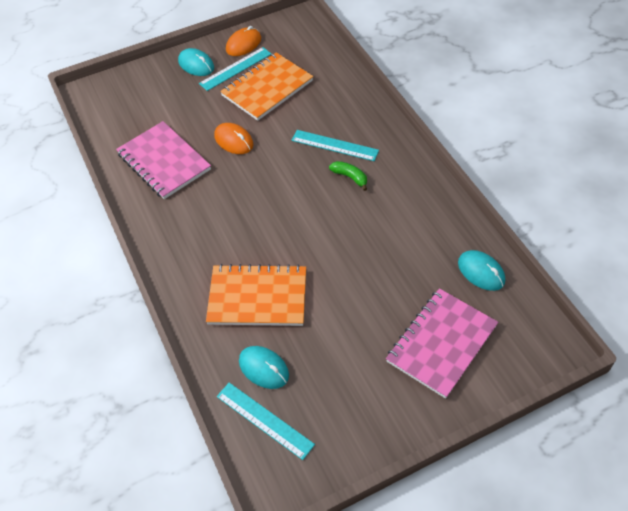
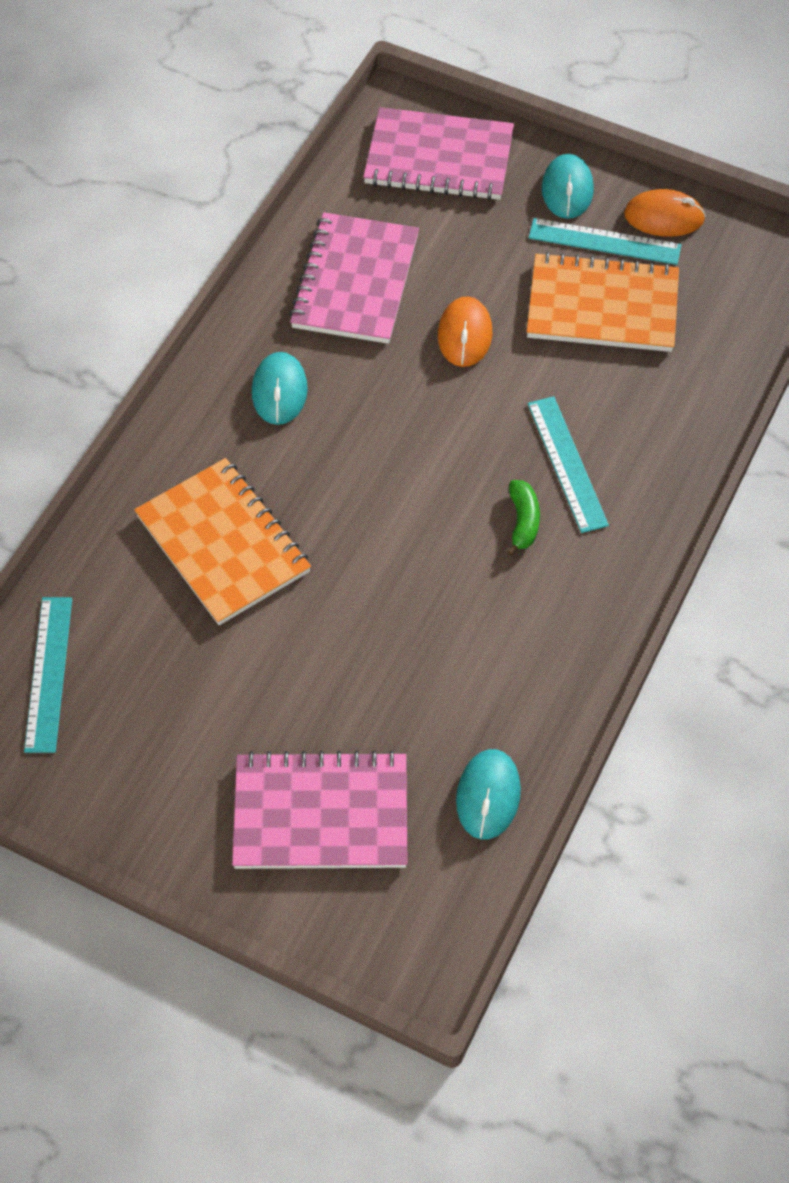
camera: 50 degrees right, 5 degrees up
(131, 95) = (439, 158): none -> pink notebook
(264, 368) = (121, 623): turquoise mouse -> turquoise mouse (279, 391)

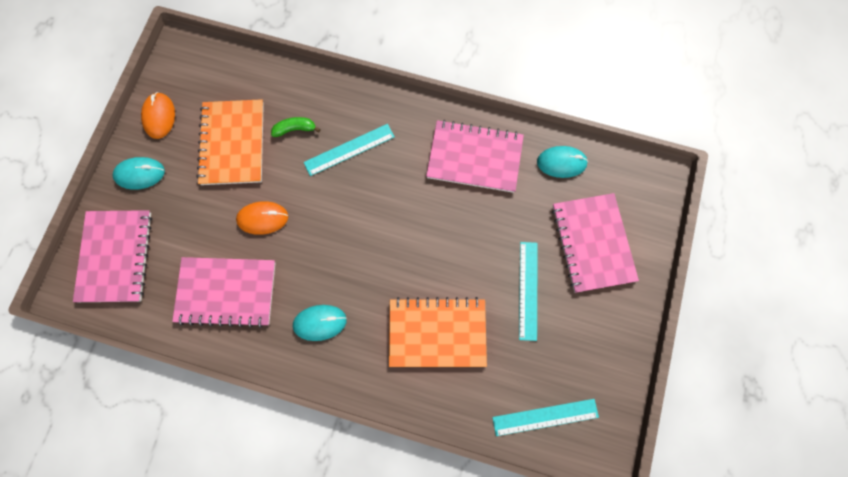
camera: 100 degrees left, 15 degrees up
(223, 544) = (437, 333): orange notebook -> orange notebook turned 45 degrees clockwise
(521, 651) = (474, 158): none -> pink notebook
(523, 521) = (392, 168): green banana -> green banana (295, 129)
(604, 241) = (181, 148): turquoise ruler -> turquoise ruler (528, 290)

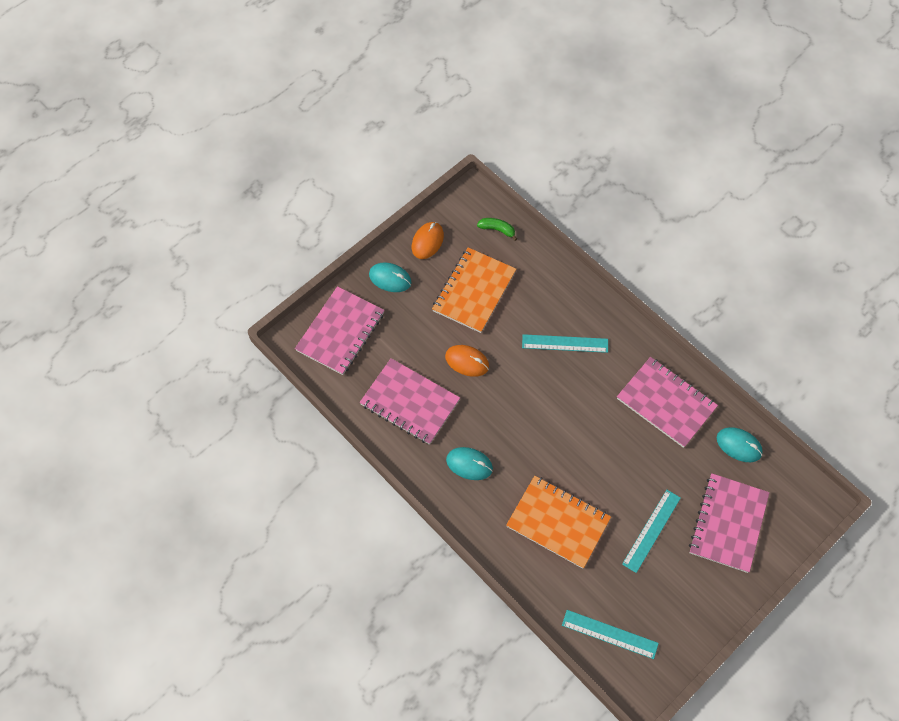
camera: 30 degrees right, 10 degrees down
(295, 129) = (529, 305): green banana -> green banana (497, 229)

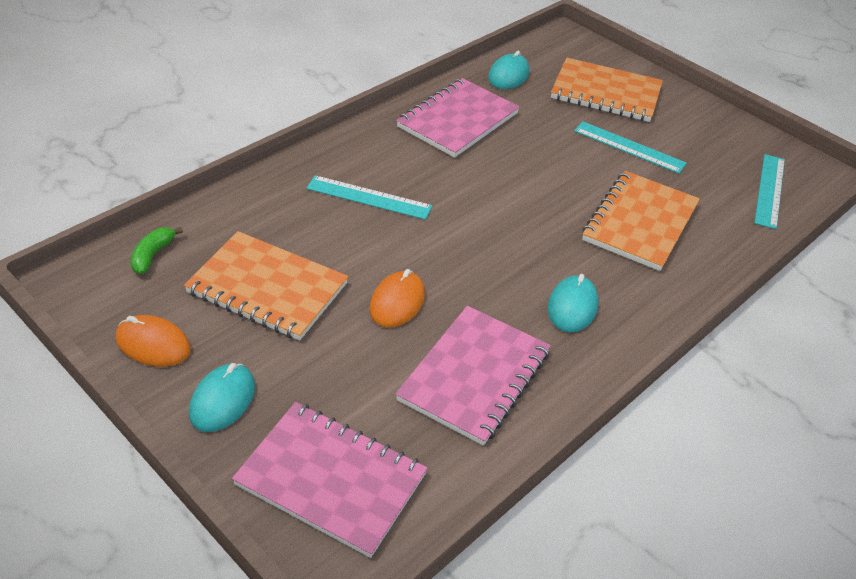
camera: 95 degrees left, 20 degrees down
(565, 343) = (369, 197): turquoise ruler -> turquoise ruler turned 75 degrees counterclockwise
(728, 523) = (606, 93): pink notebook -> orange notebook

